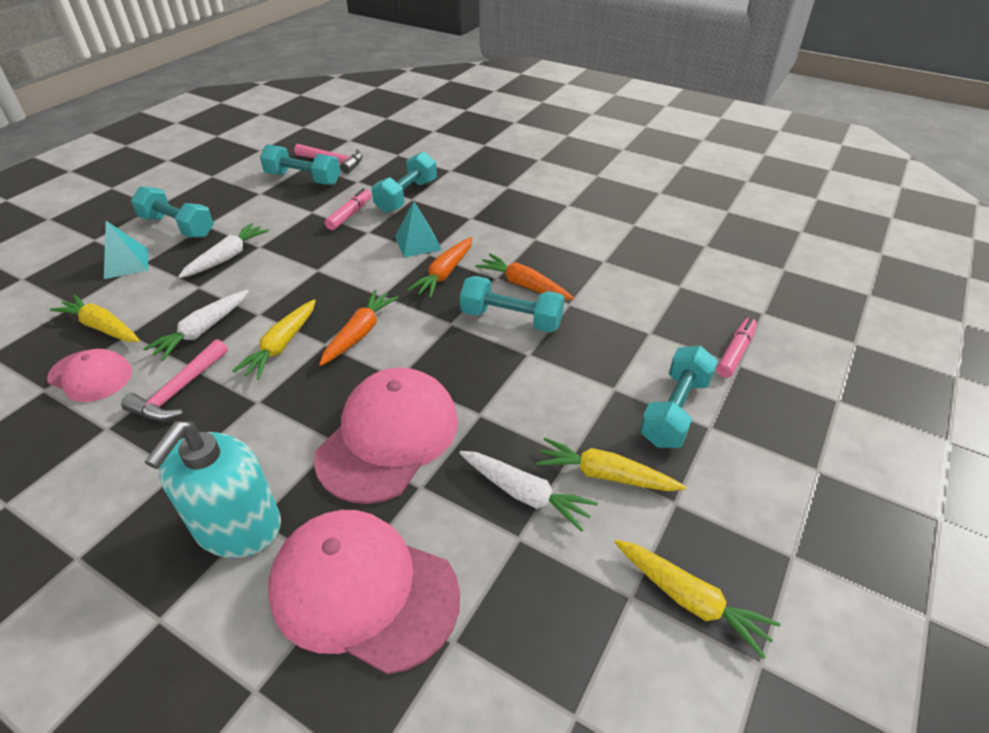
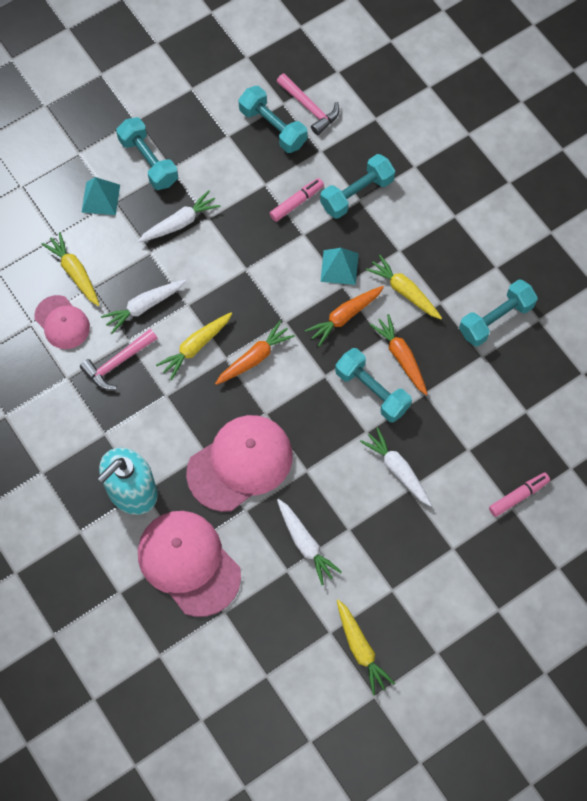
camera: 25 degrees right, 25 degrees up
(587, 375) = (397, 469): none -> white carrot
(605, 475) = (361, 552): yellow carrot -> yellow carrot (404, 291)
(674, 410) = (438, 525): turquoise dumbbell -> turquoise dumbbell (496, 319)

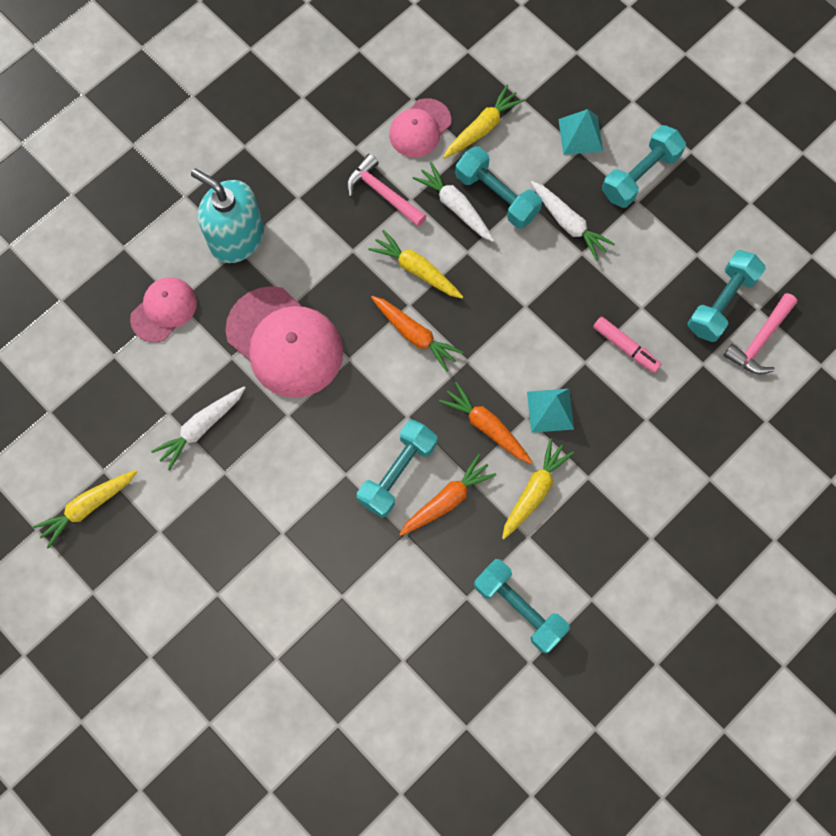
camera: 80 degrees right, 5 degrees up
(188, 563) = (164, 310): pink cap -> pink cap, size x0.57
(357, 194) = (654, 415): turquoise dumbbell -> turquoise dumbbell (497, 196)
(397, 469) = (304, 516): white carrot -> none
(518, 496) = (292, 664): pink marker -> none

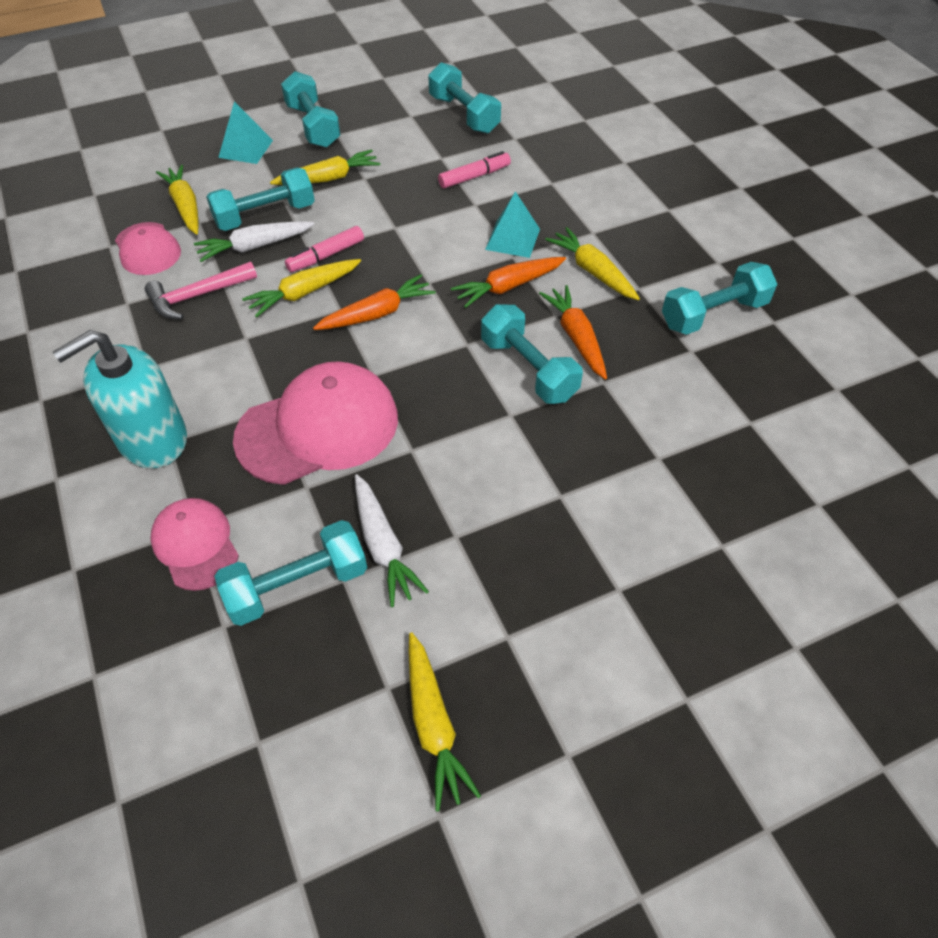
camera: 70 degrees left, 20 degrees down
(155, 386) = (297, 585): none -> turquoise dumbbell
(466, 267) = (326, 256): none -> pink marker
(568, 223) = (329, 178): white carrot -> yellow carrot
(760, 340) = (510, 104): pink hammer -> none

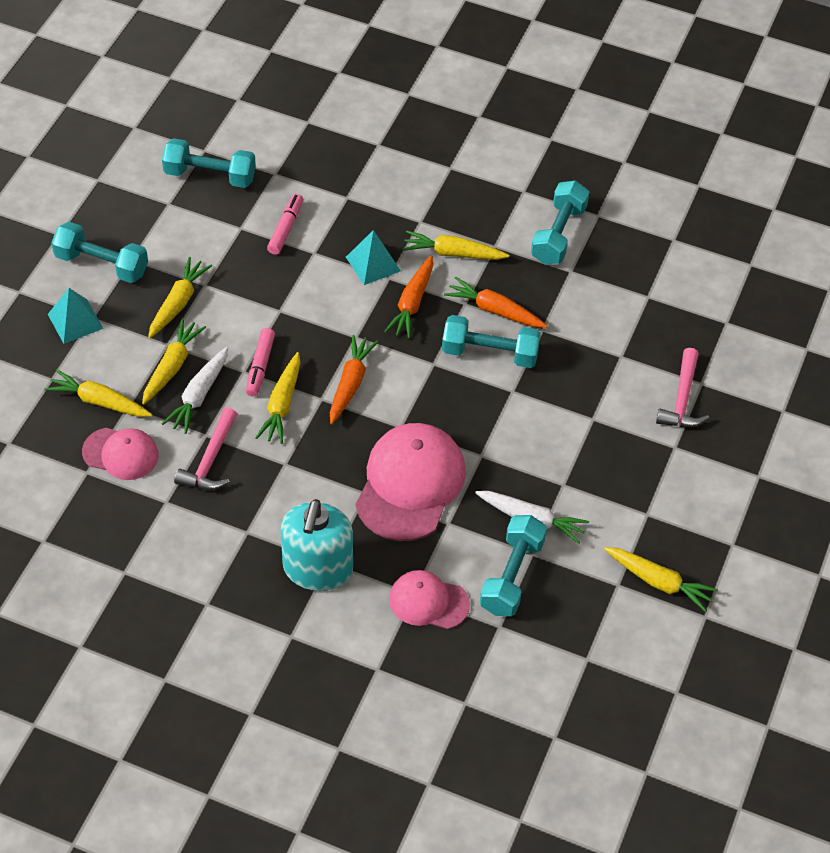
camera: 45 degrees left, 0 degrees up
(265, 216) = (172, 366): turquoise dumbbell -> yellow carrot
(681, 546) = (682, 399): none -> pink hammer

